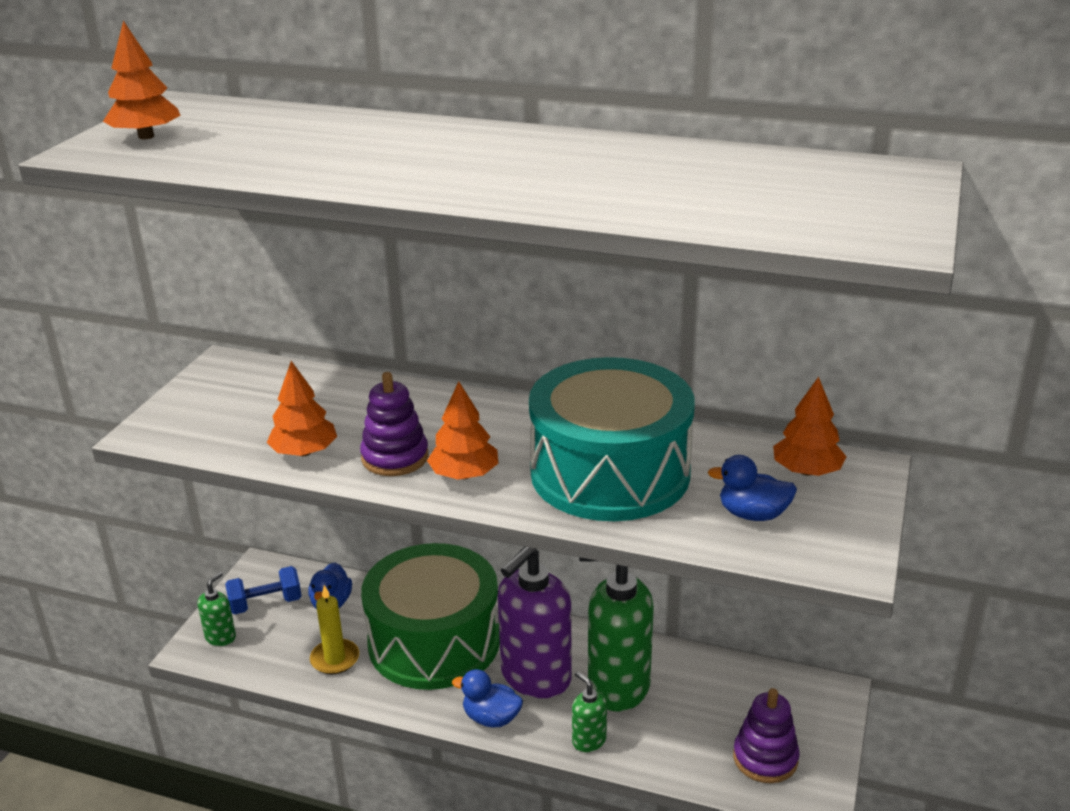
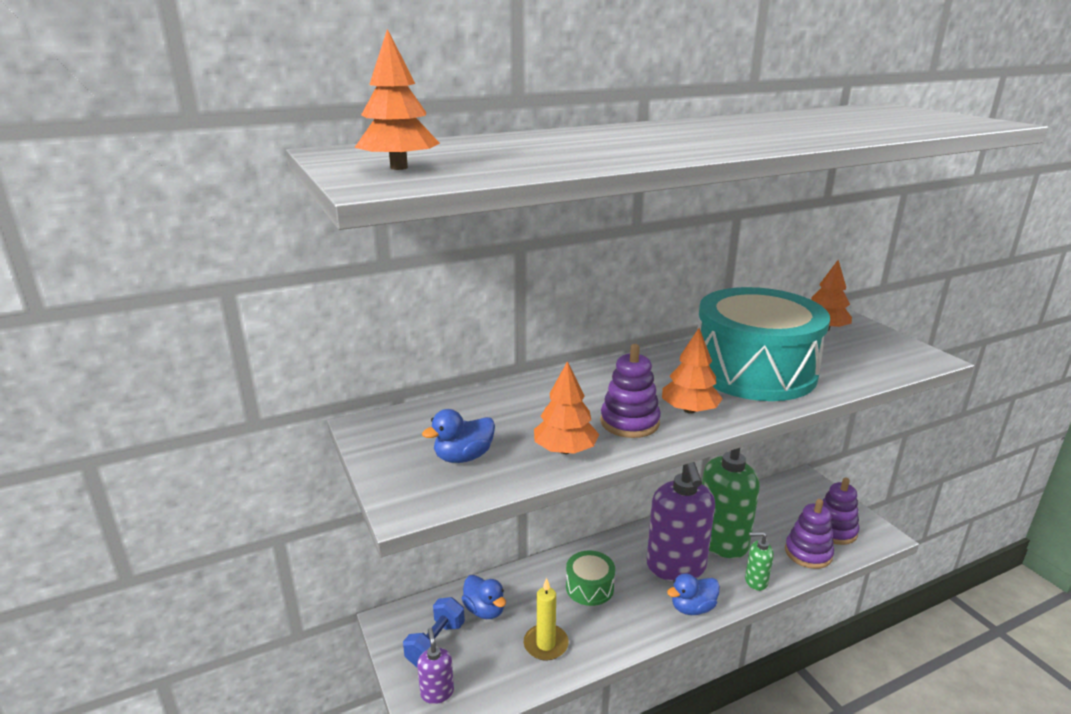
camera: 45 degrees left, 5 degrees down
(220, 637) = (437, 692): green soap dispenser -> purple soap dispenser
(434, 641) = (589, 587): green drum -> green drum, size x0.43
(691, 756) = (808, 553): none -> purple stacking toy
(752, 514) = (851, 357): blue duck -> blue duck (463, 457)

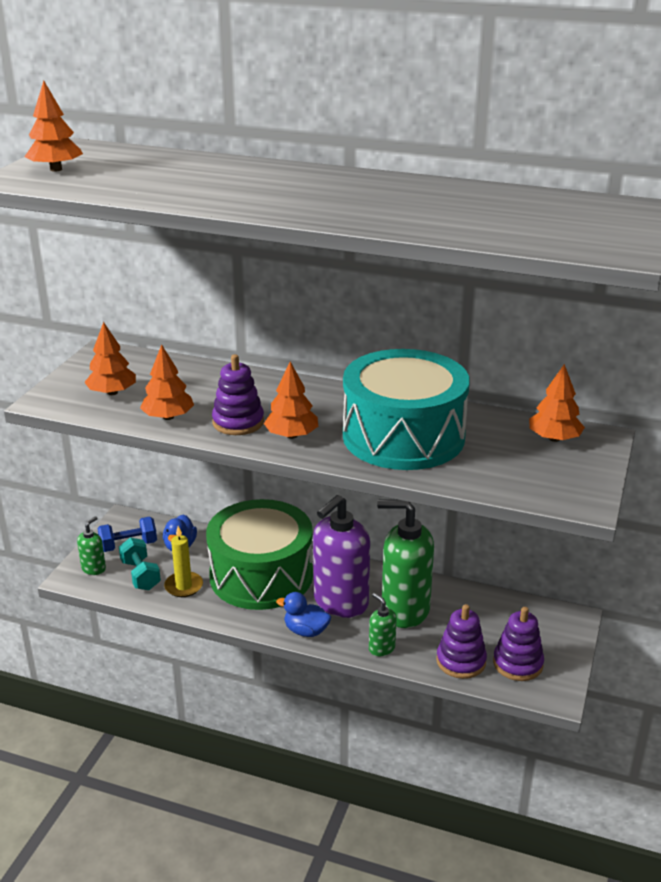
camera: 45 degrees right, 5 degrees up
(437, 692) = (94, 568): purple soap dispenser -> green soap dispenser
(463, 457) = (112, 392): blue duck -> orange tree
(492, 663) = (140, 575): none -> turquoise dumbbell
(589, 587) = (261, 575): green drum -> green drum, size x2.32

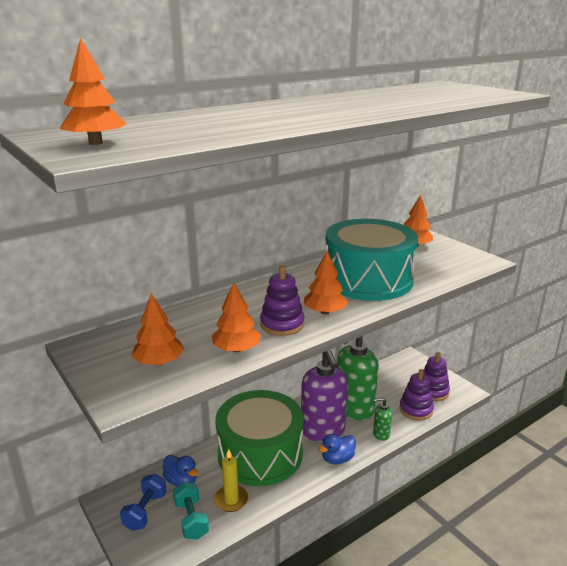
camera: 55 degrees left, 5 degrees down
(94, 568) = (150, 547): green soap dispenser -> none
(140, 575) = (191, 520): turquoise dumbbell -> turquoise dumbbell turned 60 degrees clockwise

